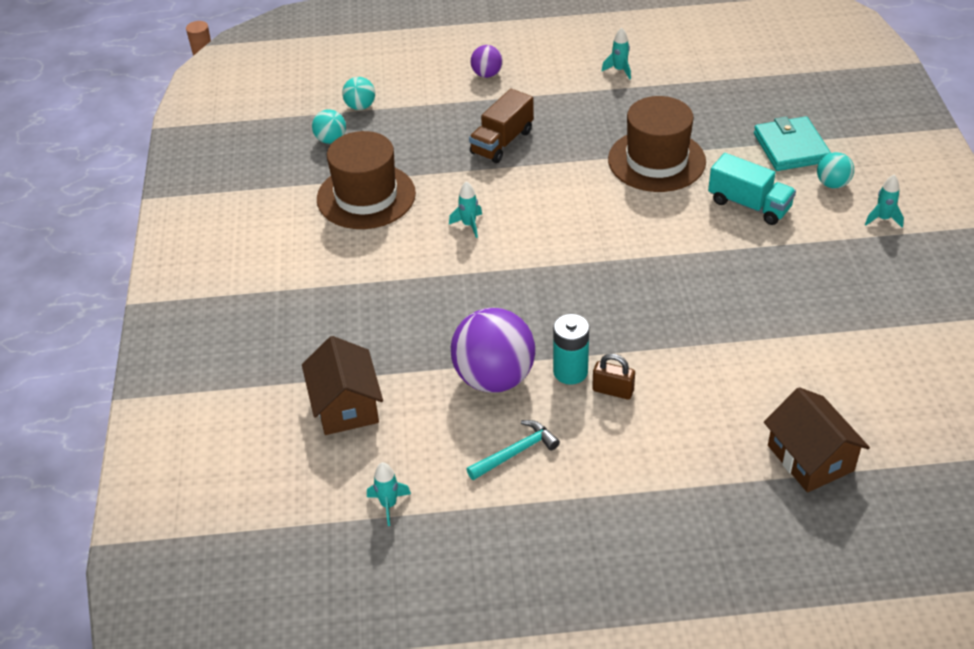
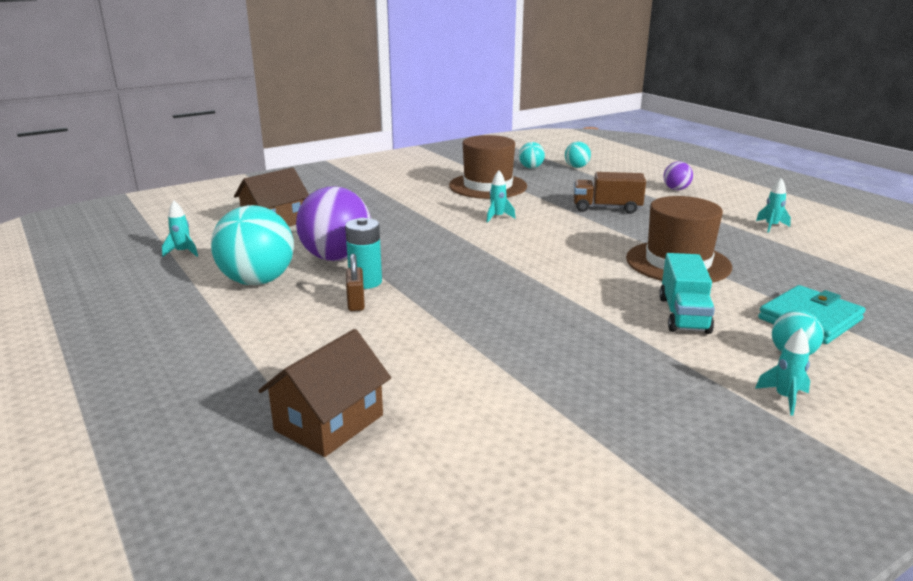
camera: 60 degrees right, 20 degrees down
(516, 452) = (257, 281): turquoise hammer -> turquoise ball

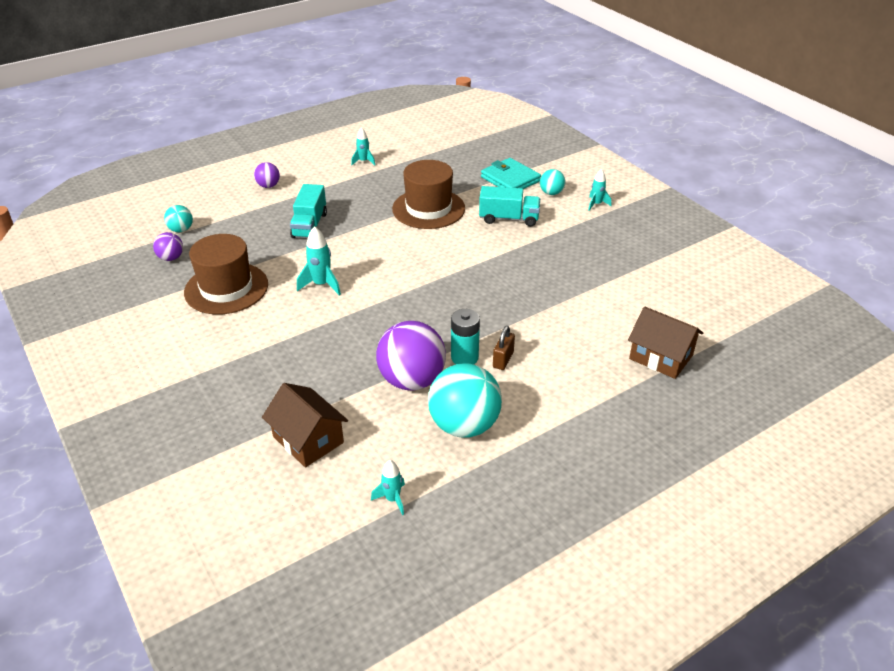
camera: 90 degrees left, 15 degrees up
(356, 302) = (503, 360): brown padlock -> brown padlock turned 60 degrees counterclockwise
(497, 217) = (321, 285): turquoise rocket -> turquoise rocket, size x1.53
(531, 167) = (171, 258): turquoise ball -> purple ball
(606, 208) = (309, 225): brown truck -> turquoise truck

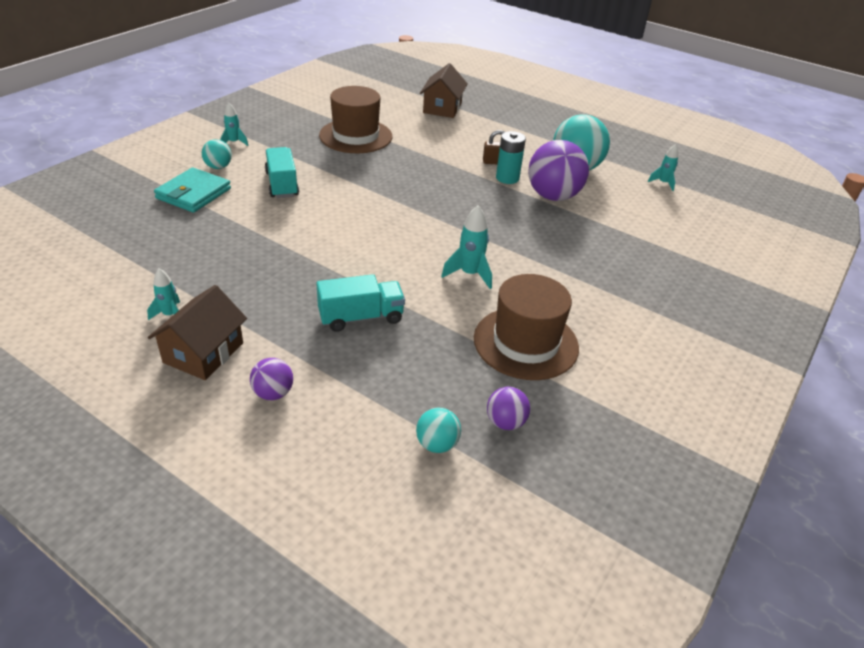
camera: 115 degrees left, 0 degrees up
(308, 440) = (656, 228): brown house -> brown house (203, 353)
(428, 209) = (282, 236): brown hat -> brown hat (356, 136)

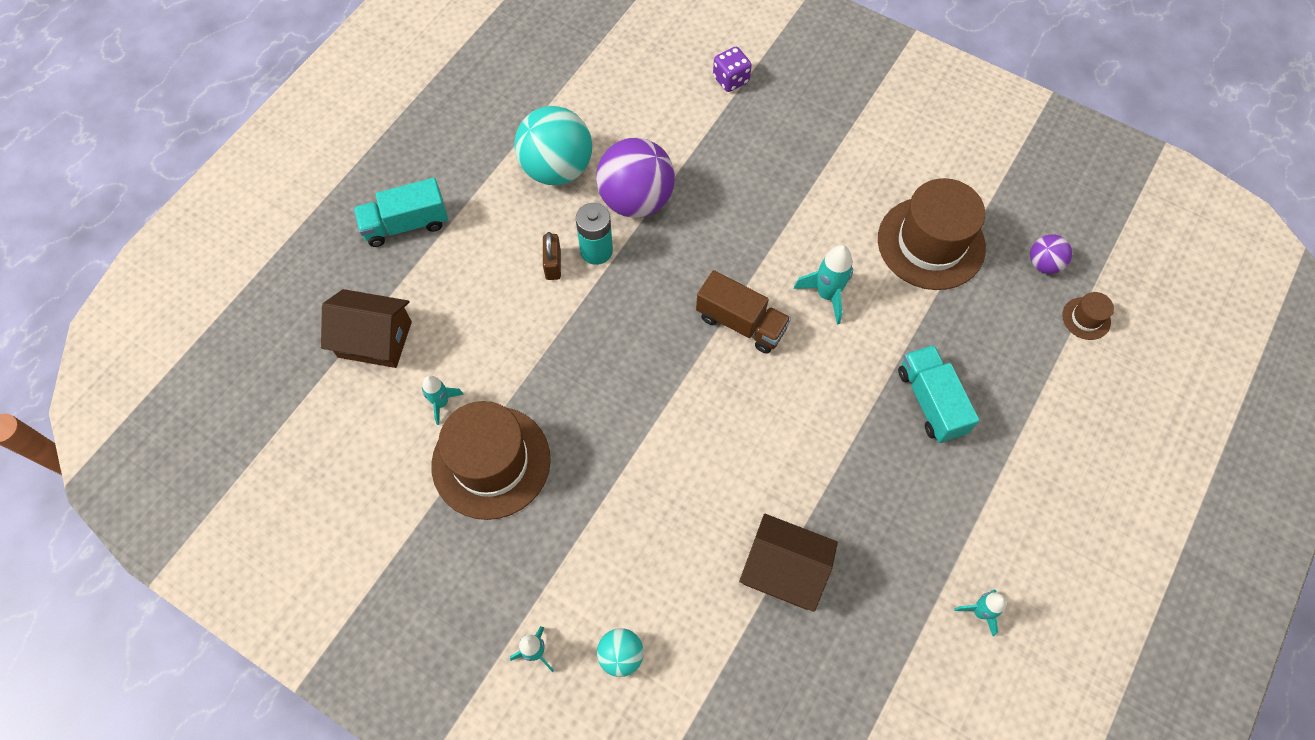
camera: 90 degrees left, 25 degrees up
(193, 194) = (707, 670): turquoise wallet -> none
(203, 353) = (1030, 555): brown house -> brown house (784, 570)
(273, 393) = (1067, 469): purple ball -> none
(282, 184) = (659, 546): turquoise truck -> turquoise truck (406, 224)
(437, 444) = (1086, 318): turquoise ball -> brown hat
(445, 230) = (741, 323): none -> brown truck
(663, 183) = (583, 77): turquoise rocket -> turquoise rocket (441, 403)
(685, 249) = (731, 80): none -> purple dice

